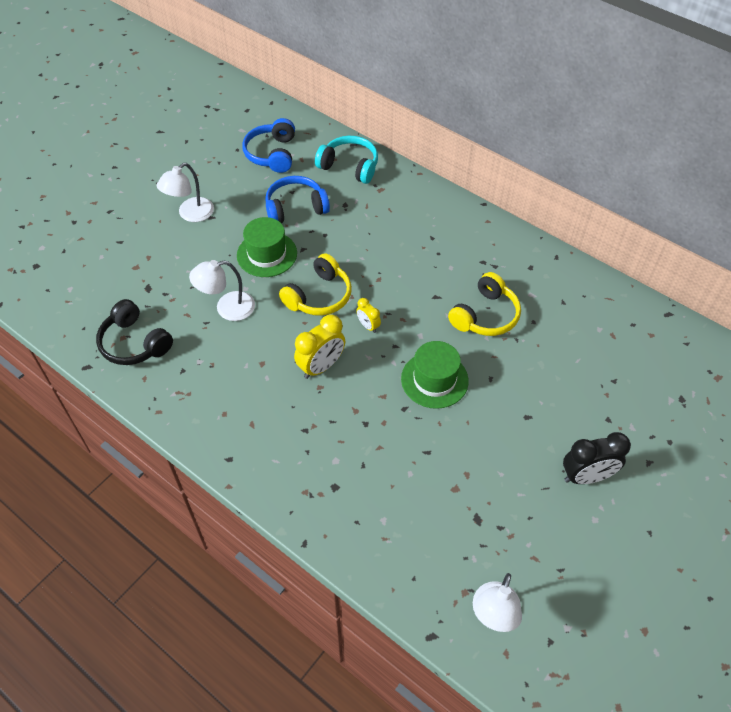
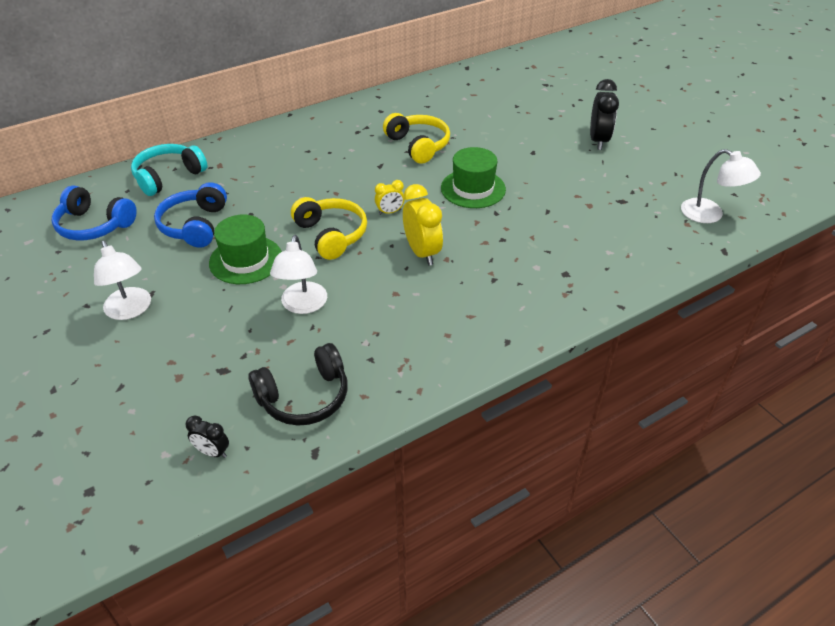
camera: 70 degrees left, 10 degrees down
(76, 312) = (212, 452): none -> black clock

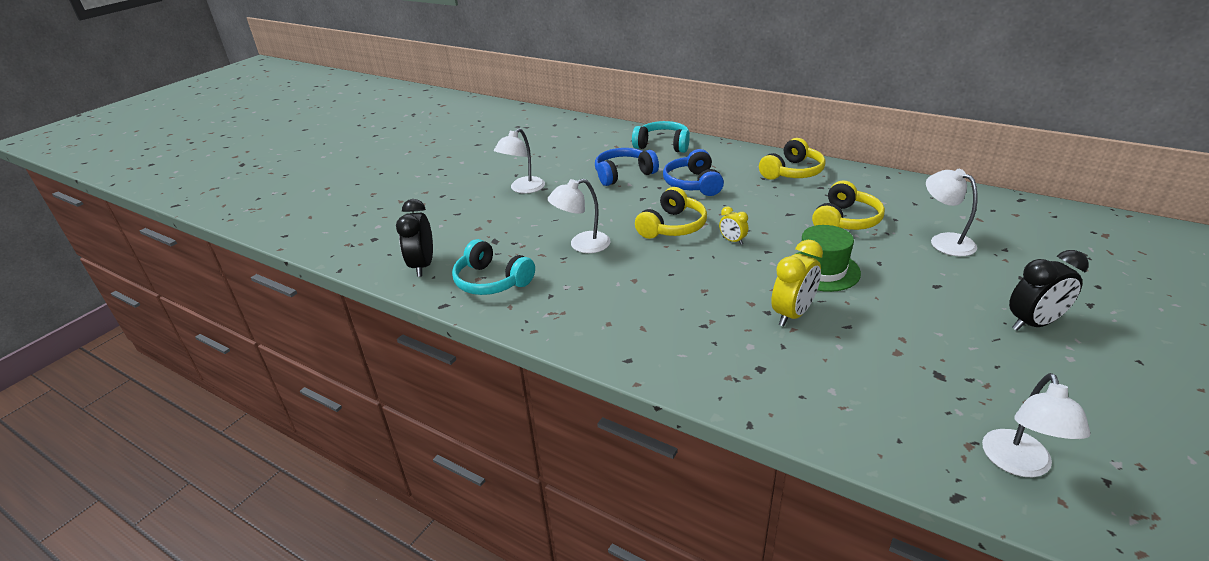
camera: 65 degrees right, 10 degrees down
(94, 225) = (588, 146): blue headphones -> blue headphones (693, 184)
(212, 452) = (422, 266): black clock -> black clock, size x1.83
(246, 260) = (608, 205): green hat -> none
(304, 397) = (492, 281): black headphones -> turquoise headphones
(317, 132) = (792, 172): none -> yellow headphones
(422, 252) = (698, 275): yellow clock -> yellow clock (792, 314)
(486, 121) = (944, 241): none -> white lamp

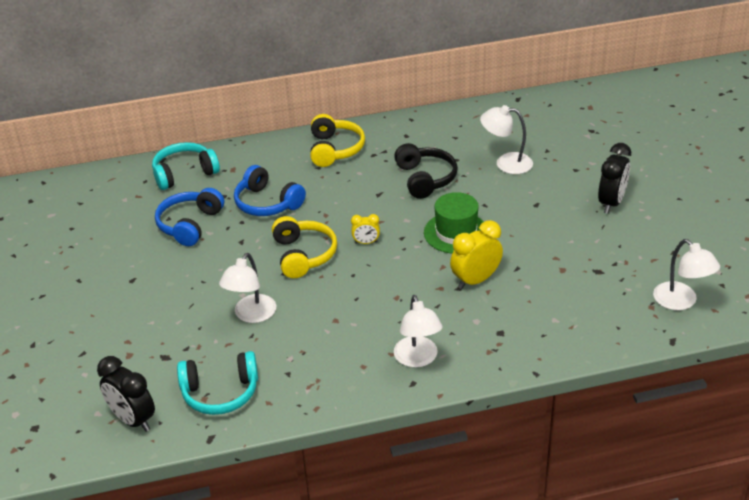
camera: 45 degrees left, 5 degrees up
(523, 189) = (111, 291): white lamp -> white lamp (418, 359)
(792, 314) = (475, 280): yellow clock -> yellow clock turned 120 degrees counterclockwise
(845, 220) = (425, 179): yellow headphones -> black headphones

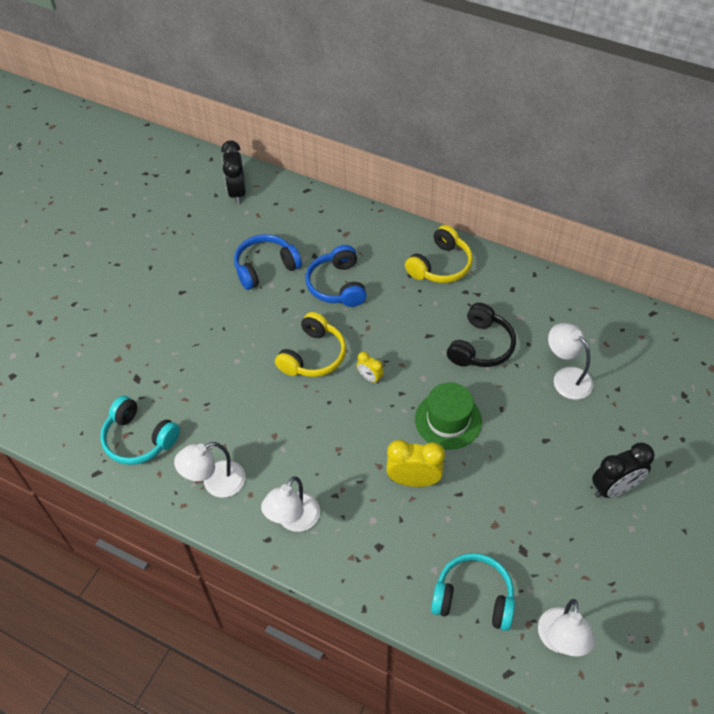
camera: 40 degrees right, 15 degrees up
(133, 420) = (68, 417): black clock -> black clock (237, 192)
(184, 173) = (308, 214): turquoise headphones -> turquoise headphones (473, 597)
(251, 315) = (224, 385): white lamp -> white lamp (215, 483)

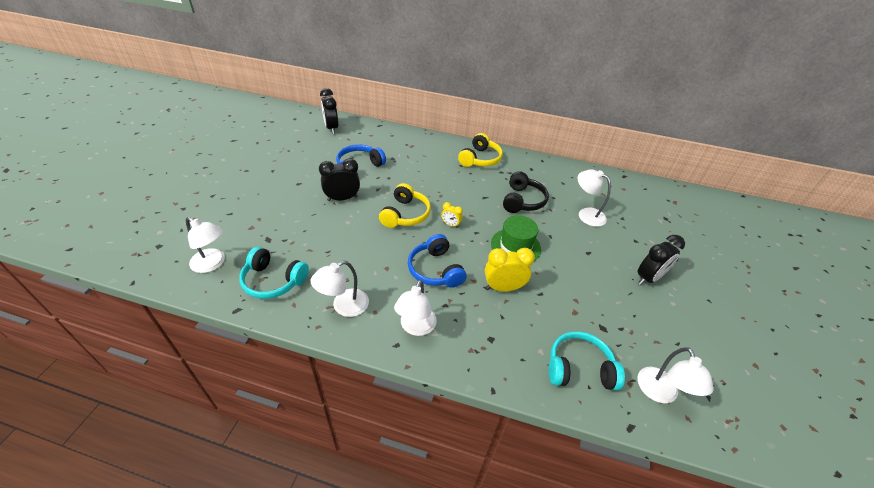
camera: 15 degrees left, 10 degrees down
(72, 408) = (212, 264): none -> white lamp
(235, 322) = (342, 198): none -> black clock
(337, 285) = (413, 173): blue headphones -> blue headphones (435, 270)

